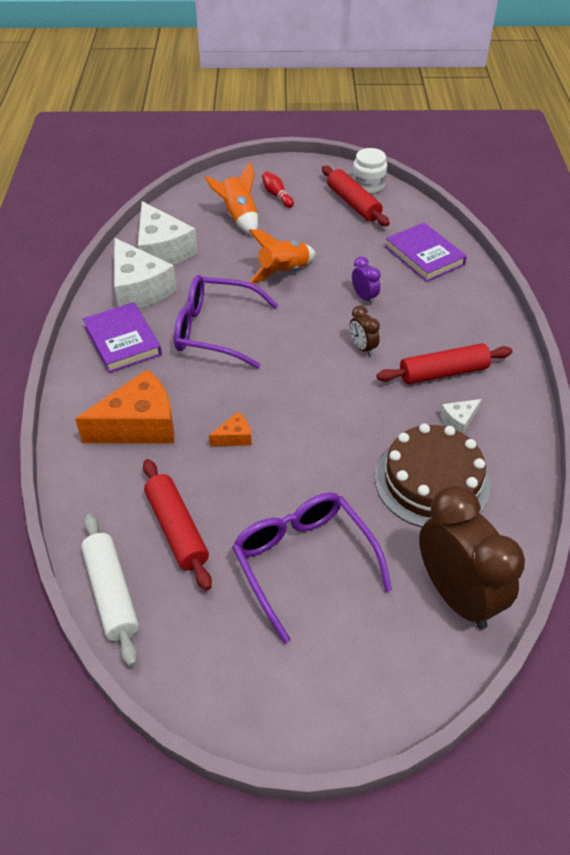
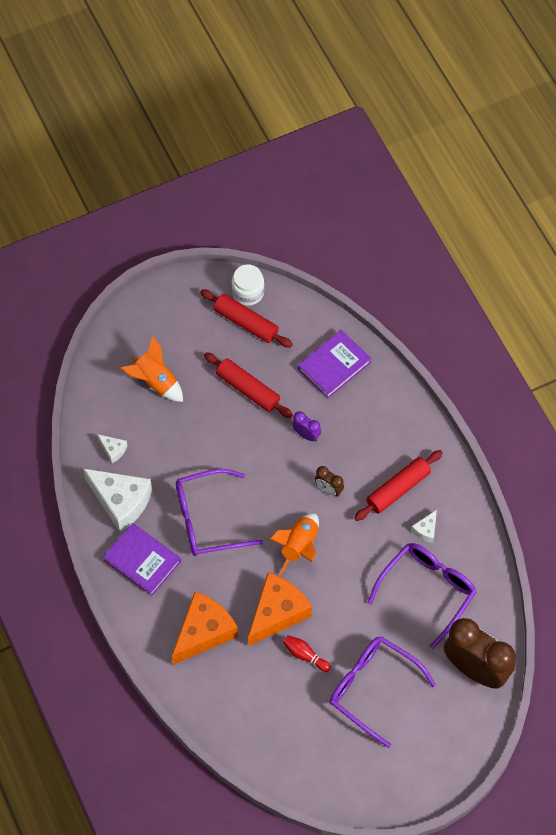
camera: 25 degrees left, 15 degrees up
(112, 593) = (265, 763): white rolling pin -> none
(162, 250) = (113, 450): white cheese -> white cheese, size x0.45
(177, 529) = (279, 701): red rolling pin -> red rolling pin (248, 389)
(234, 437) = (277, 613): orange cheese -> orange cheese, size x2.21
(277, 195) = (173, 339): red bowling pin -> red bowling pin (305, 655)
(284, 272) = (228, 433): orange rocket -> orange rocket (299, 546)
(424, 256) = (334, 366): purple book -> purple book turned 75 degrees counterclockwise
(432, 481) = (427, 590): brown cake -> purple glasses

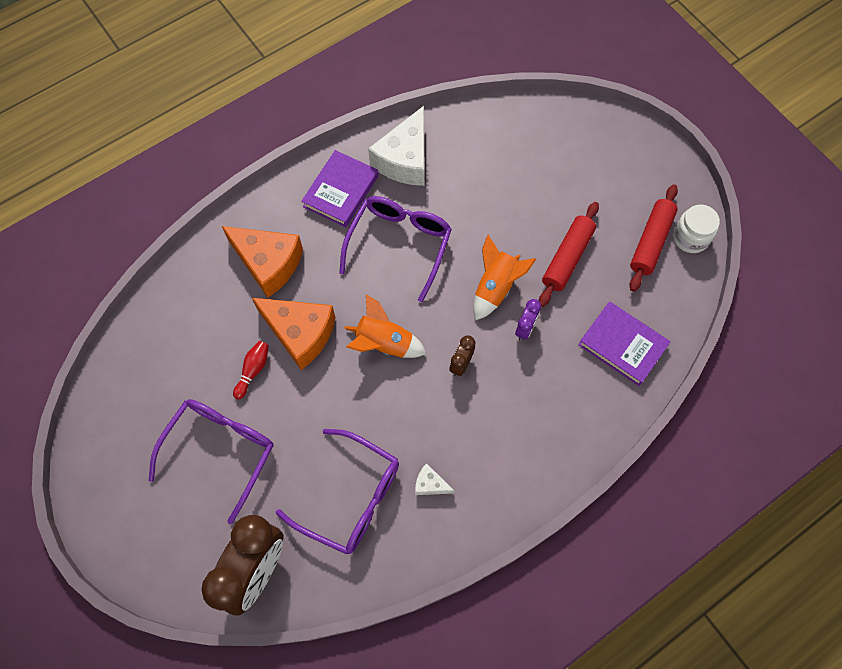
camera: 80 degrees right, 5 degrees up
(113, 450) = (462, 141): white cheese -> none
(155, 382) = (552, 166): orange rocket -> orange rocket (495, 287)
(207, 519) = (399, 244): purple glasses -> purple glasses turned 45 degrees clockwise
(398, 489) = (478, 443): red rolling pin -> none

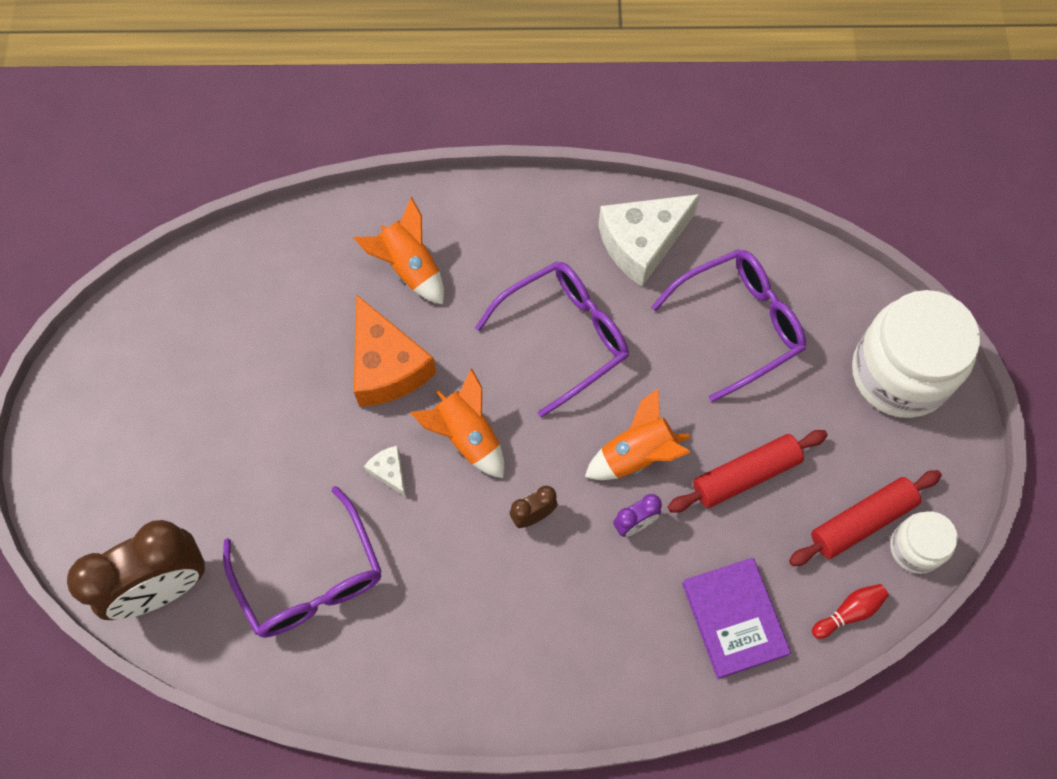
camera: 35 degrees right, 0 degrees up
(220, 451) = (218, 437): purple glasses -> purple glasses (739, 324)
(253, 370) = (310, 374): red bowling pin -> red bowling pin (849, 612)
(268, 263) = (409, 268): orange cheese -> orange rocket
(341, 191) = (544, 236): purple book -> none
(430, 484) = (402, 624): white cheese -> white cheese (389, 472)
(609, 144) = (900, 373): none -> white jar

